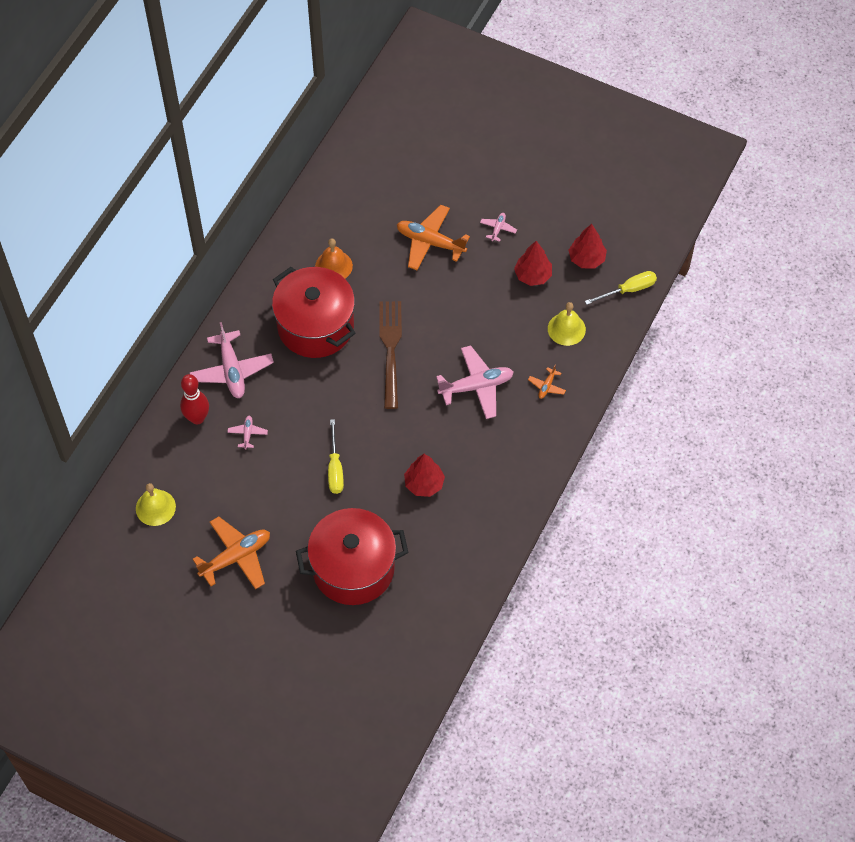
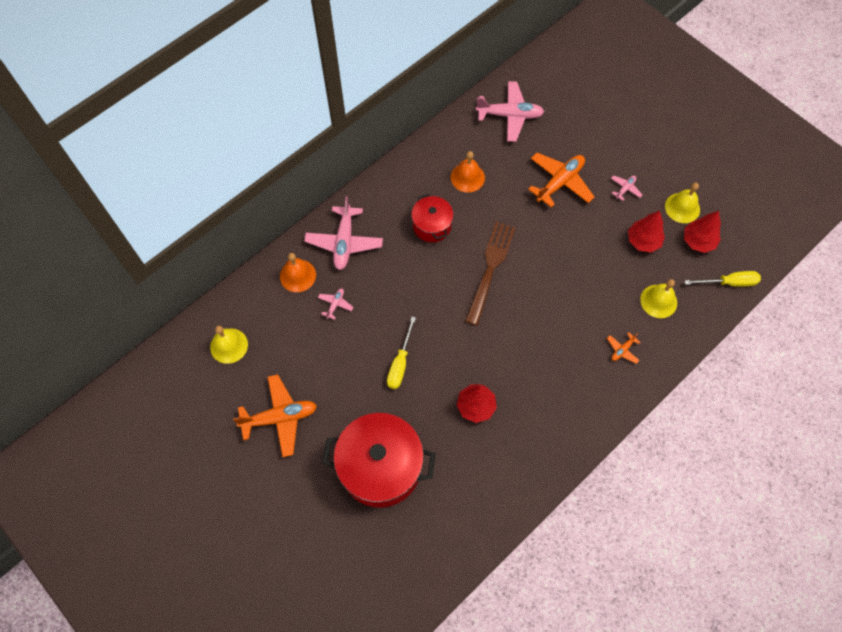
camera: 20 degrees right, 5 degrees up
(197, 418) = (298, 275): red bowling pin -> orange bell
(315, 326) = (432, 226): red pot -> red pot, size x0.54
(430, 242) = (560, 182): orange plane -> orange plane turned 90 degrees clockwise
(476, 386) = (556, 328): pink plane -> pink plane (510, 115)
(560, 230) = (682, 208): none -> yellow bell

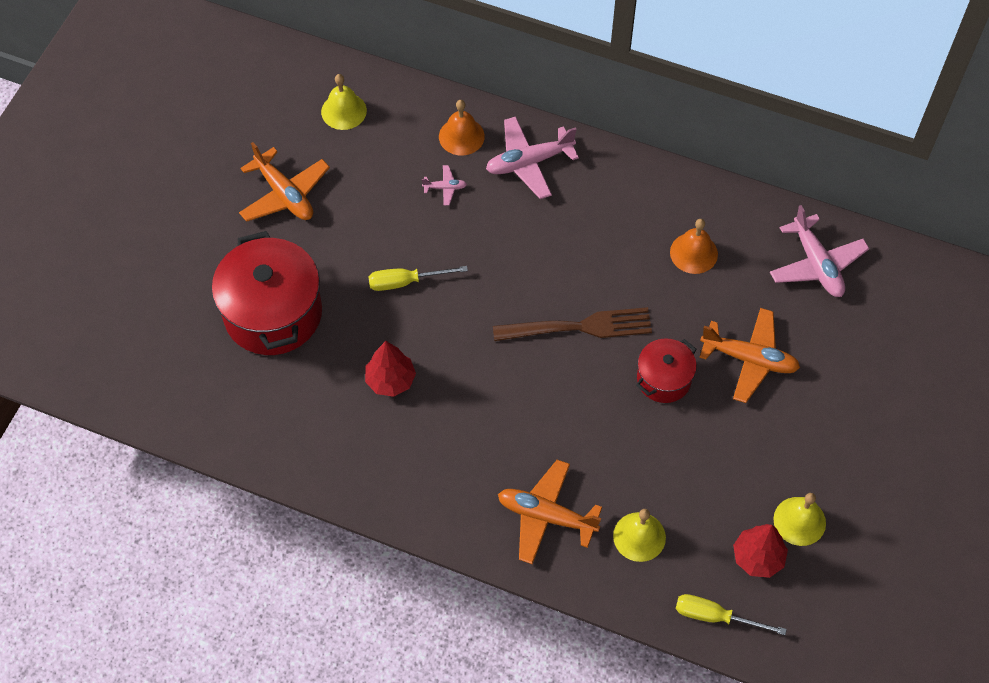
camera: 65 degrees right, 5 degrees down
(432, 226) = (602, 242): red pot -> red pot (663, 379)
(622, 350) = (546, 516): orange plane -> orange plane, size x2.13
(625, 189) = (787, 440): pink plane -> none
(643, 241) = (718, 489): red tree -> none
(729, 283) = (715, 616): yellow screwdriver -> yellow screwdriver turned 135 degrees clockwise

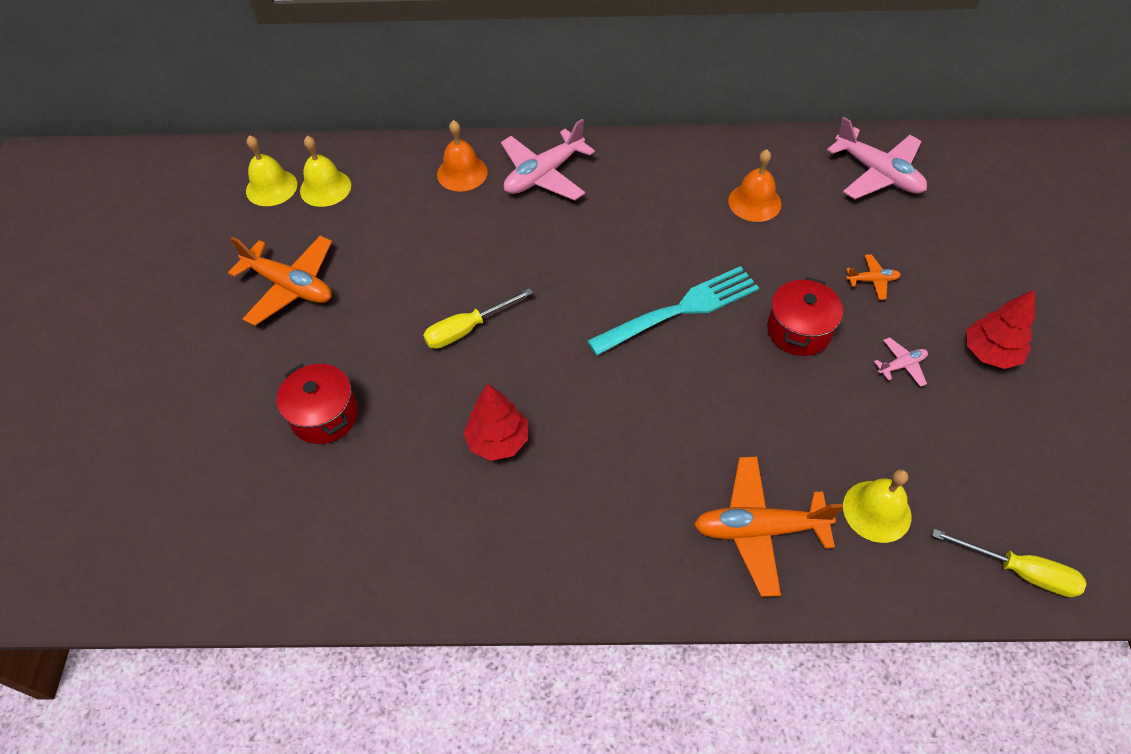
camera: 20 degrees left, 5 degrees down
(273, 313) = (324, 416): red pot -> red pot, size x0.54
(445, 188) = (467, 224): pink plane -> pink plane (901, 365)
(579, 327) = (680, 310): brown fork -> turquoise fork
(715, 616) = (1019, 572): yellow screwdriver -> yellow screwdriver turned 150 degrees counterclockwise
(749, 359) = (872, 280): orange plane -> orange plane, size x0.47
(758, 557) = (1018, 482): red tree -> red tree (990, 353)
(799, 521) = (1032, 424): yellow bell -> yellow bell (271, 187)

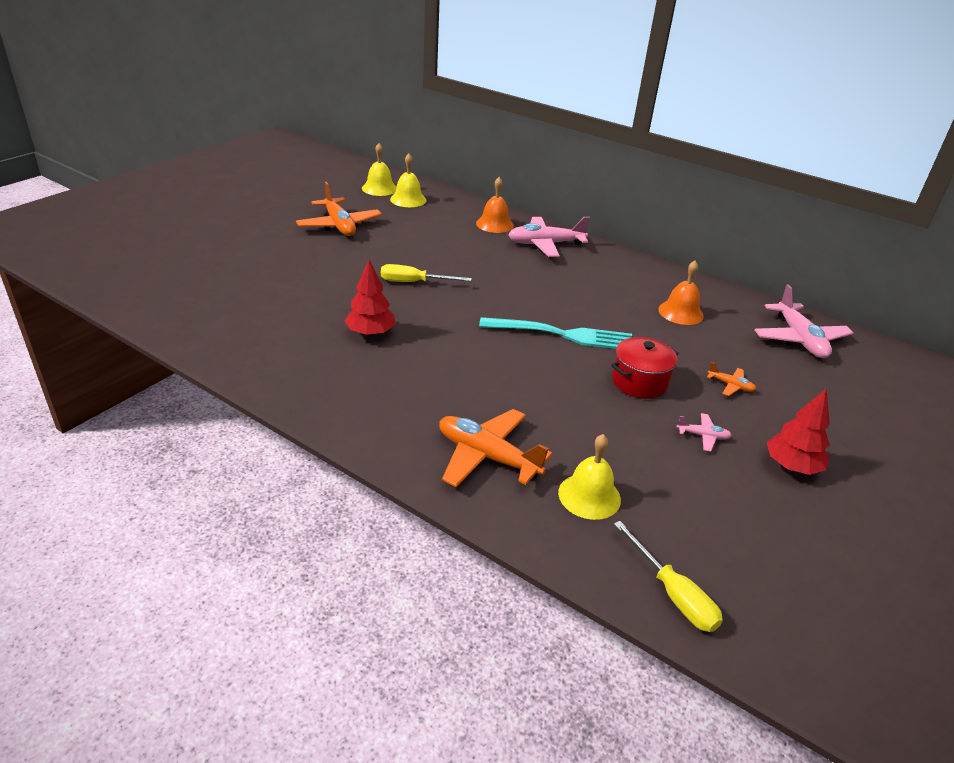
camera: 30 degrees right, 20 degrees down
(324, 416) = (289, 278): red pot -> none

